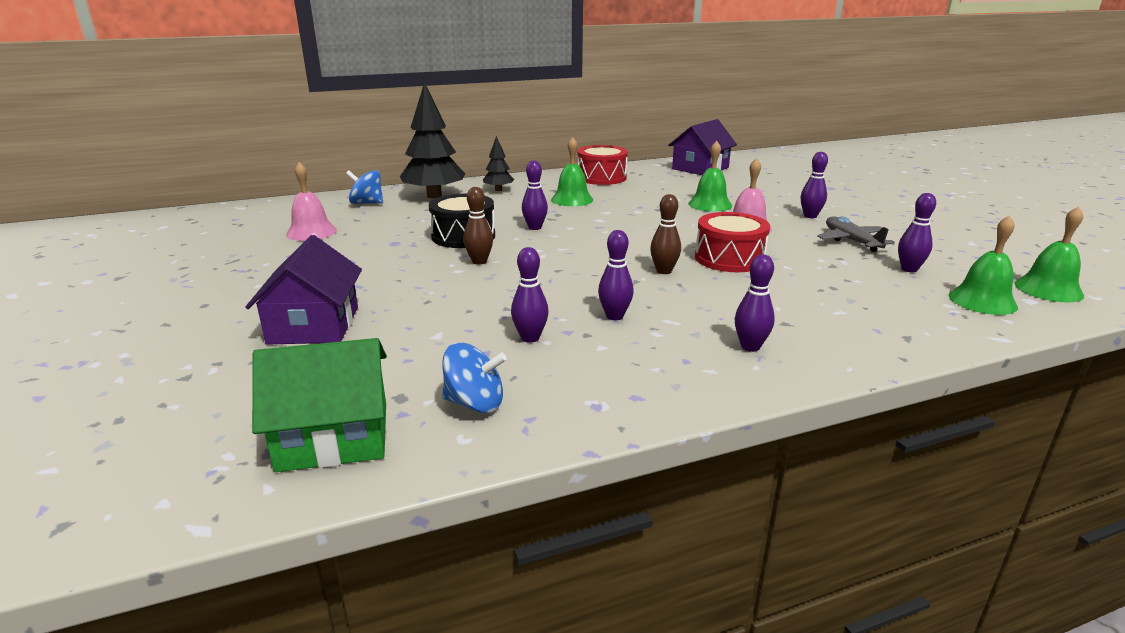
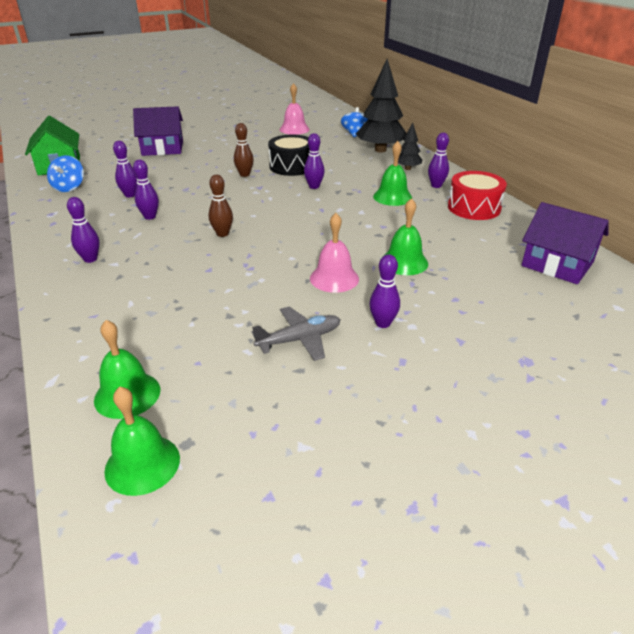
camera: 85 degrees right, 10 degrees up
(729, 258) = (248, 262): red drum -> none
(909, 269) = (214, 363): purple bowling pin -> purple bowling pin (436, 185)

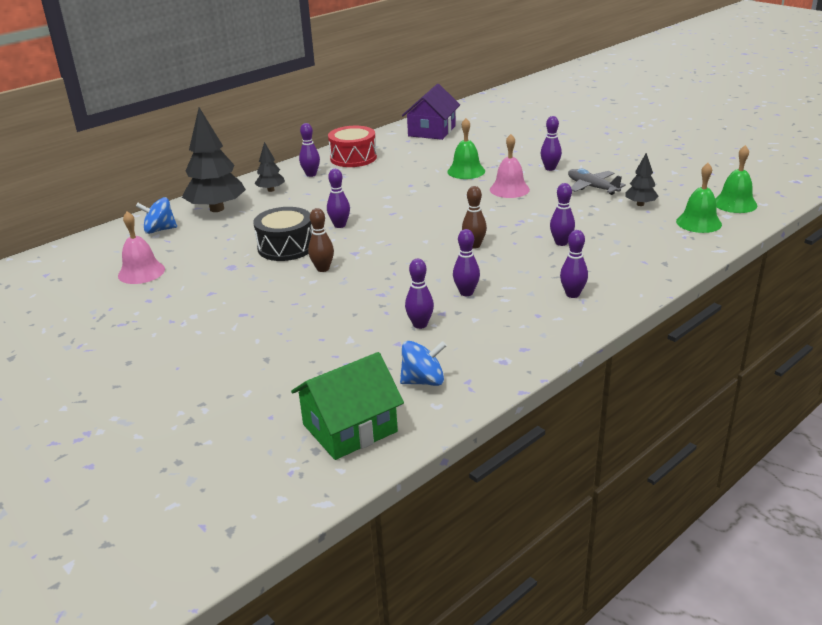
camera: 105 degrees left, 5 degrees down
(162, 148) = (244, 355): purple house -> none
(182, 278) = (561, 243): none -> purple bowling pin
(220, 363) = (640, 204): none -> black tree
(392, 197) = (347, 188): green bell -> none

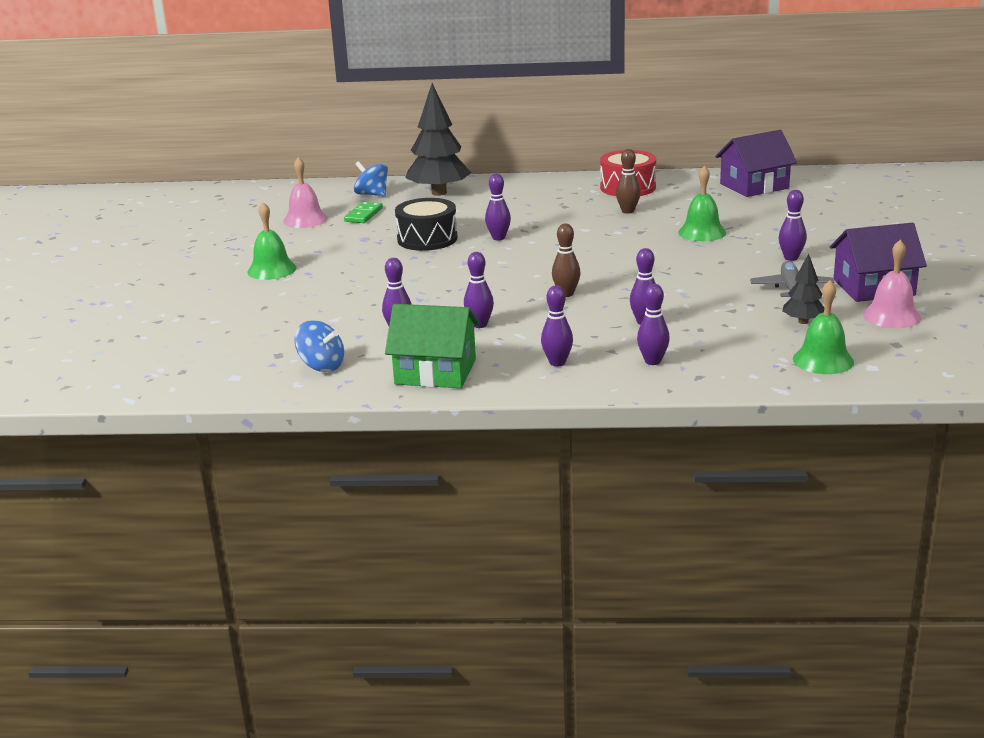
camera: 45 degrees right, 5 degrees down
(188, 248) = (363, 215): none -> green domino
(271, 190) = (506, 192): black tree -> none
(311, 174) = (563, 190): purple bowling pin -> purple bowling pin (652, 361)
(323, 269) = (419, 264): brown bowling pin -> brown bowling pin (628, 211)
(350, 428) = (223, 369): green house -> green house (435, 372)
(509, 189) = (705, 262): pink bell -> pink bell (891, 316)
(628, 169) = (873, 287): none -> purple house
(735, 204) = (911, 361): green bell -> green bell (272, 270)

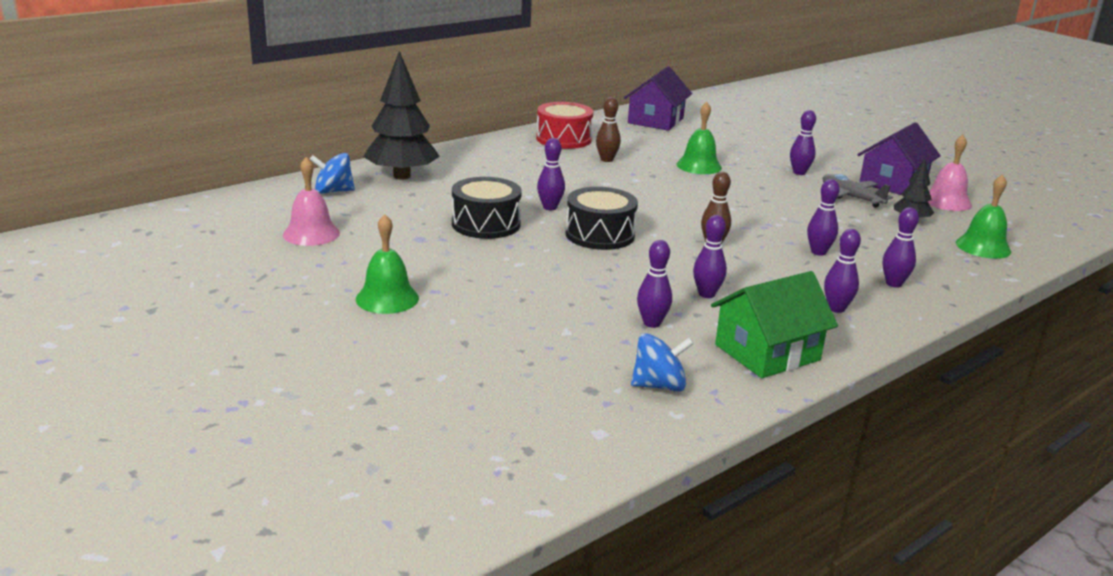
camera: 45 degrees left, 0 degrees up
(363, 215) = (368, 214): green domino -> none
(493, 265) = (600, 235): none -> black drum

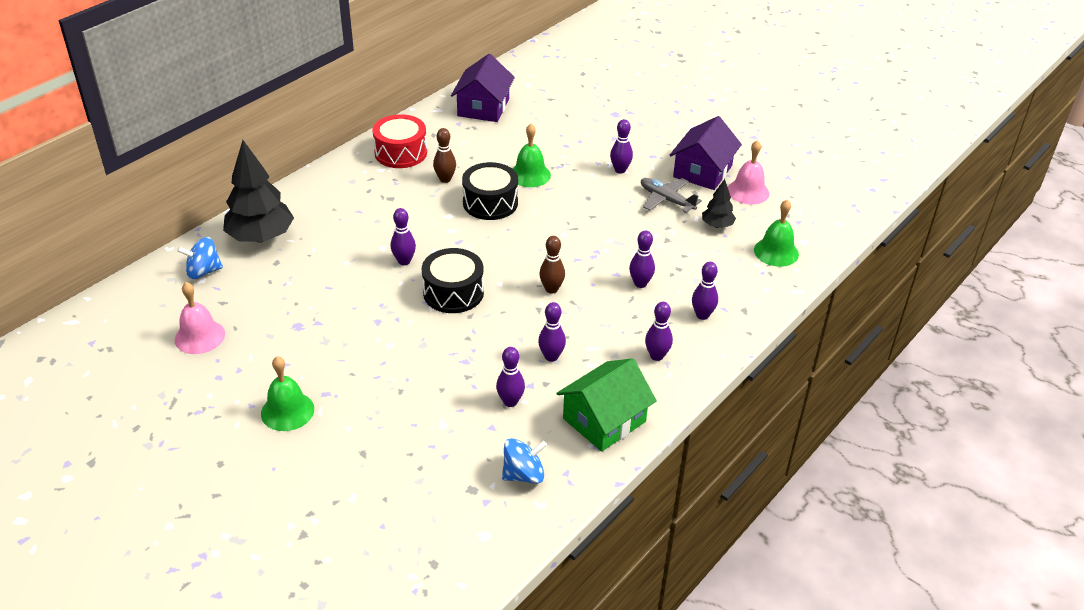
camera: 10 degrees left, 15 degrees up
(486, 224) = (351, 295): black drum -> black drum (490, 203)

